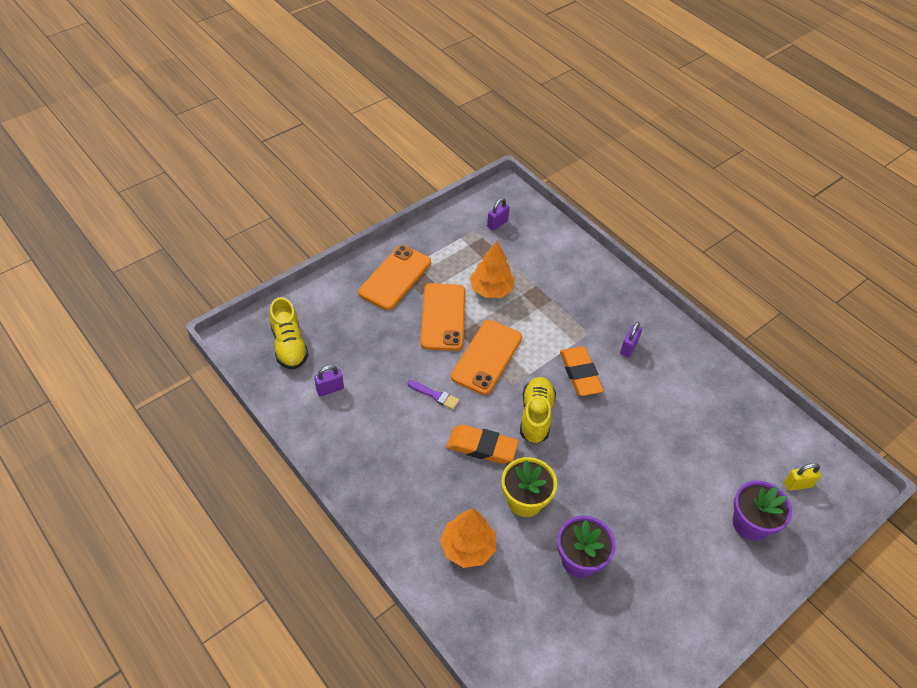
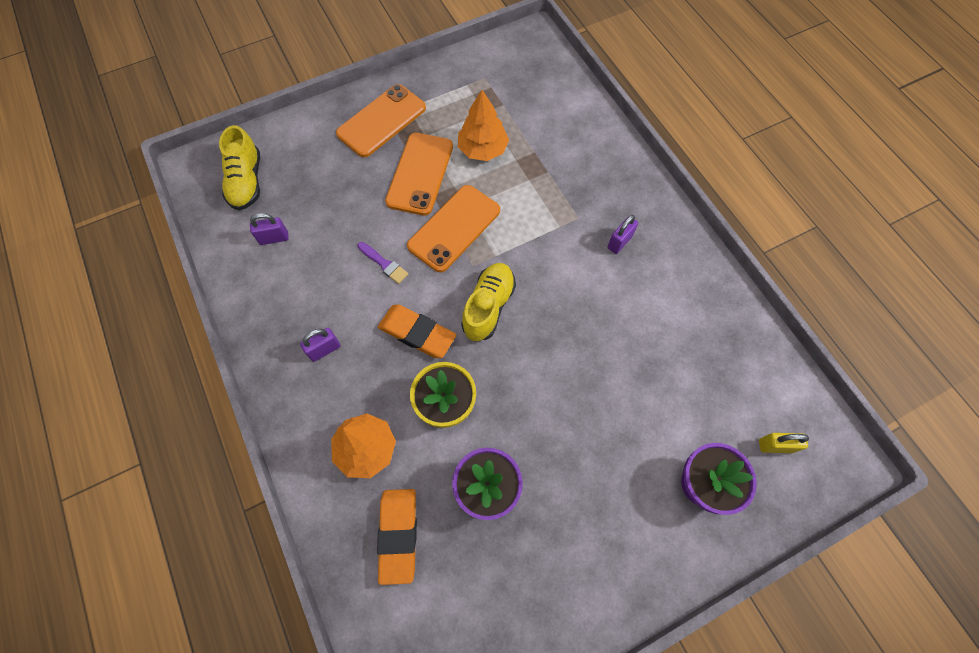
camera: 15 degrees right, 15 degrees up
(497, 224) = (512, 73): purple padlock -> purple padlock (324, 349)
(580, 374) = (554, 265): orange eraser -> orange eraser (398, 535)

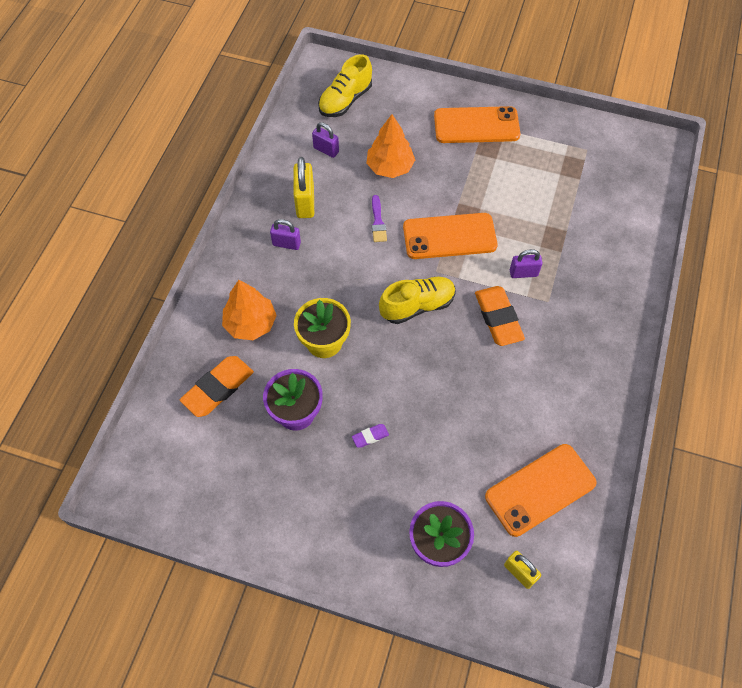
camera: 45 degrees right, 5 degrees down
(303, 299) = (305, 202): none -> yellow padlock
(417, 333) = (353, 282): orange eraser -> orange eraser (498, 318)
(420, 174) = (465, 182): orange phone -> orange phone (540, 490)
(483, 149) = (529, 199): orange tree -> orange tree (390, 167)
(565, 449) = (370, 436): none -> purple eraser
(619, 242) = (560, 343): purple padlock -> purple padlock (523, 273)

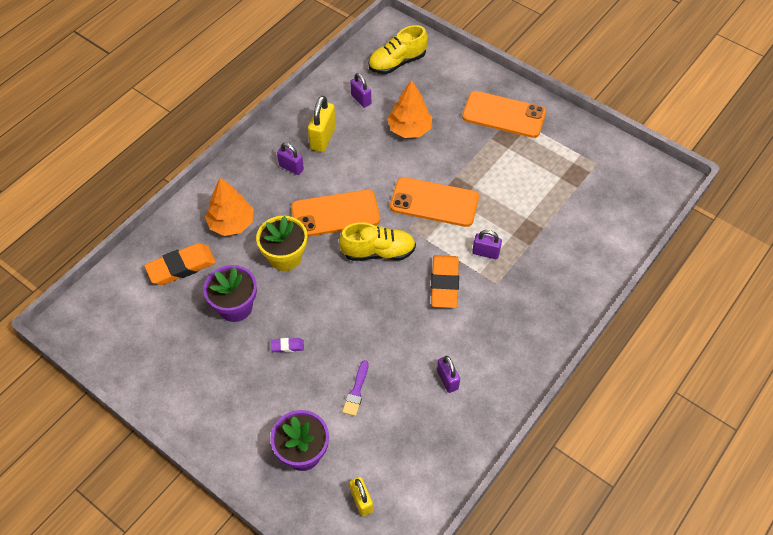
camera: 20 degrees right, 5 degrees down
(378, 222) = (377, 172): purple brush -> purple brush (356, 391)
(540, 490) = (412, 439): orange phone -> orange phone (335, 214)
(546, 416) = (447, 380): none -> purple padlock

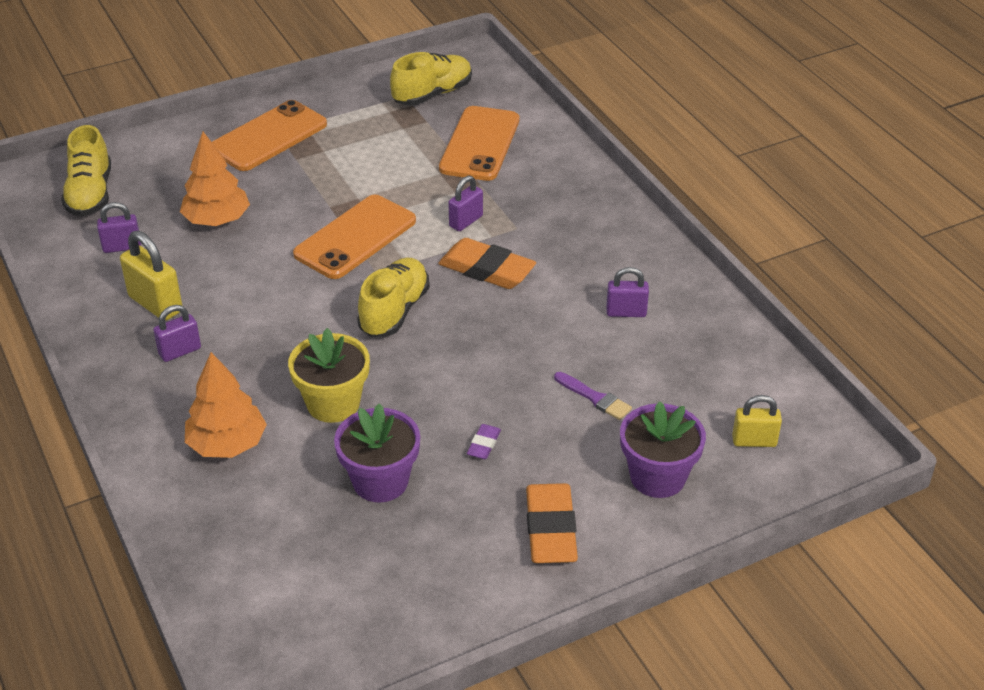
camera: 65 degrees left, 15 degrees down
(181, 267) = (263, 524): orange eraser -> orange eraser (551, 529)
(335, 214) = (299, 332): orange phone -> orange phone (480, 144)
(609, 177) = (432, 94): none -> yellow shoe

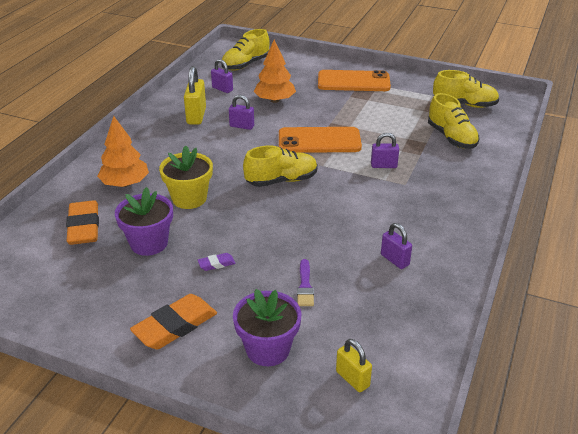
camera: 50 degrees right, 5 degrees down
(180, 351) = (173, 138): purple padlock -> purple padlock (242, 126)
(480, 144) = (451, 138): orange phone -> yellow shoe
(487, 270) = (356, 192): orange eraser -> orange eraser (84, 227)

